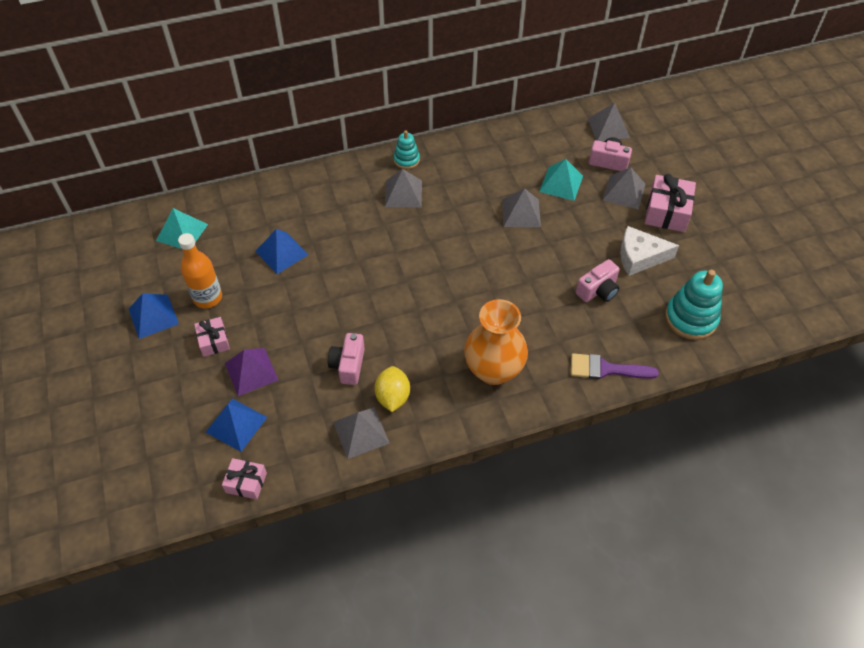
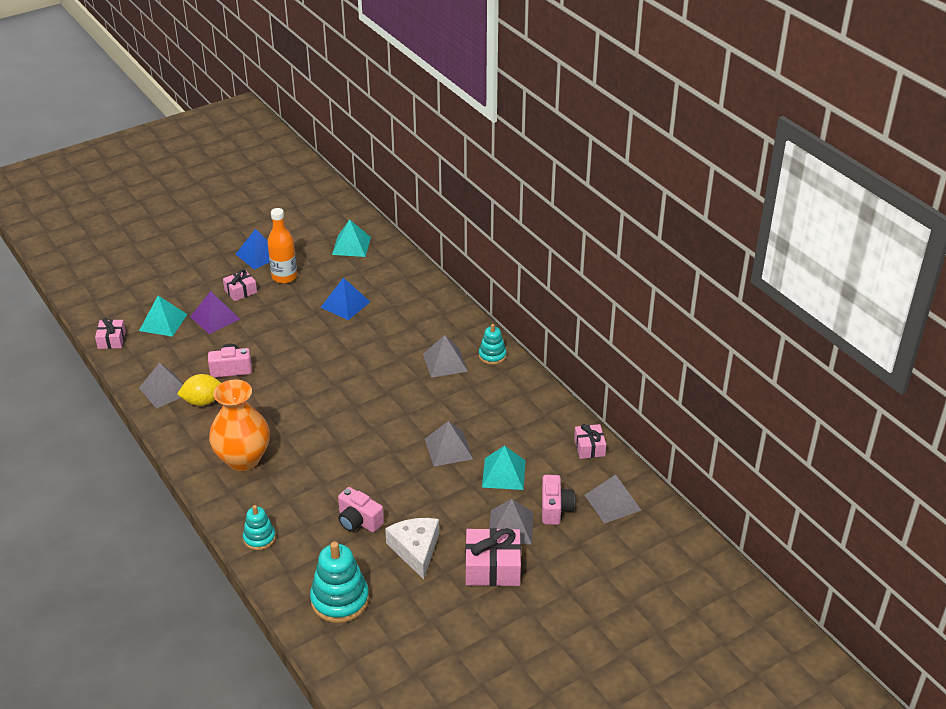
camera: 75 degrees right, 15 degrees down
(236, 424) = (163, 322): blue pyramid -> turquoise pyramid
(543, 126) = (589, 447): none -> pink gift
(606, 369) = (259, 538): purple brush -> turquoise stacking toy

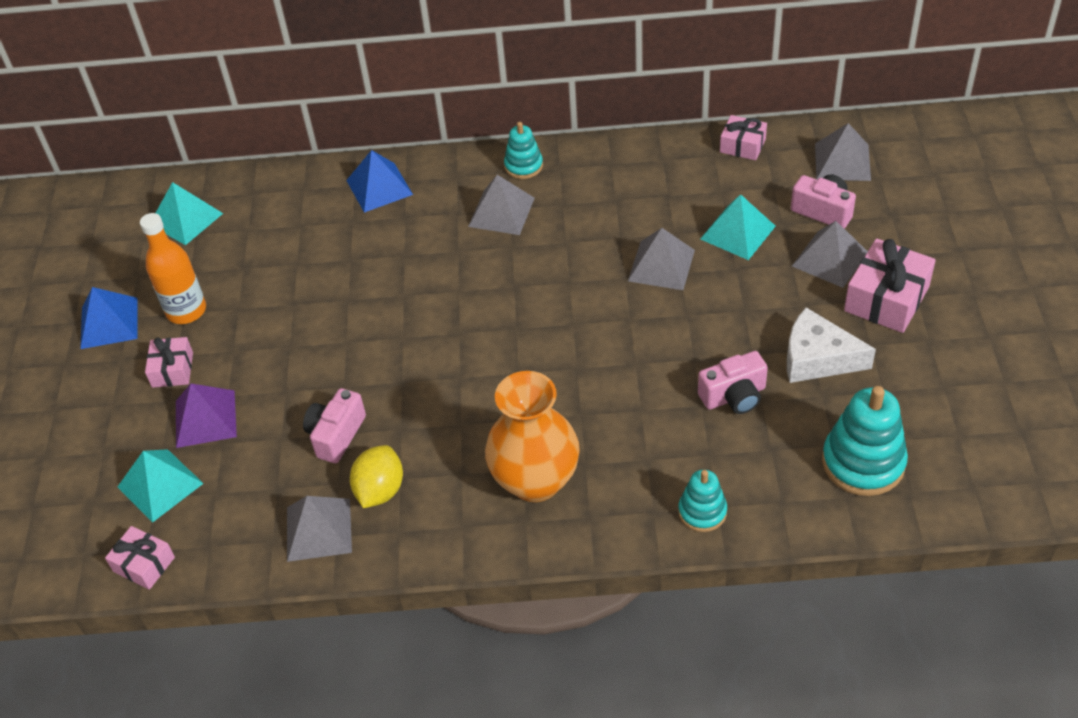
camera: 55 degrees left, 10 degrees up
(345, 304) = (304, 267): blue pyramid -> blue pyramid (379, 187)

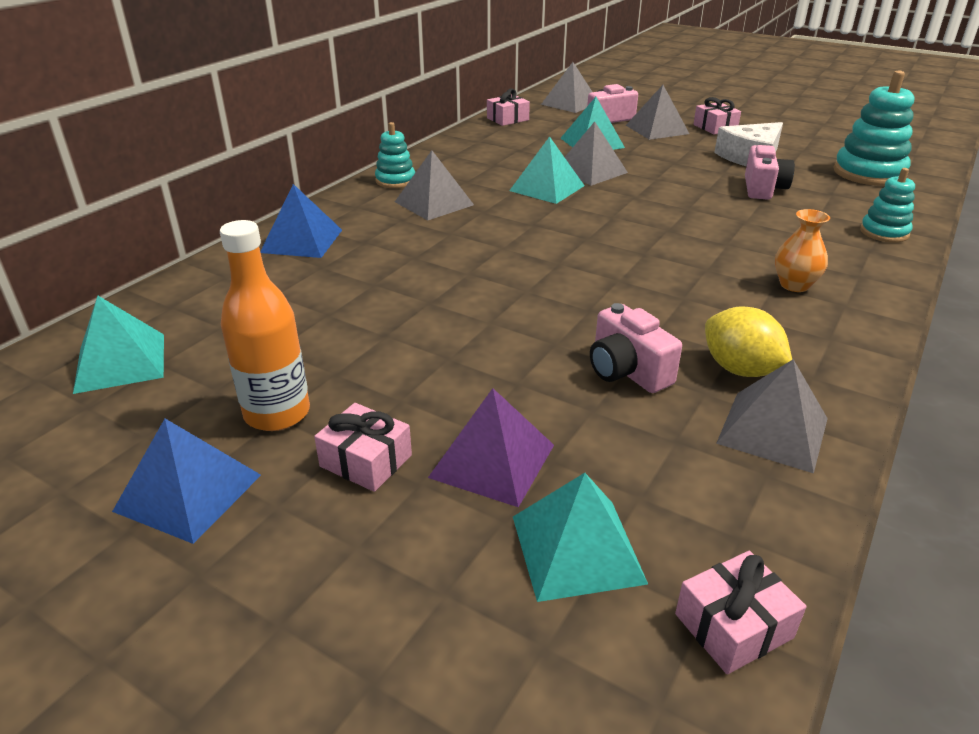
camera: 60 degrees left, 15 degrees down
(535, 481) = (794, 285): orange vase -> orange vase, size x0.48
(594, 258) = (547, 188): none -> turquoise pyramid
(886, 299) = (715, 127): pink gift -> pink gift, size x0.60

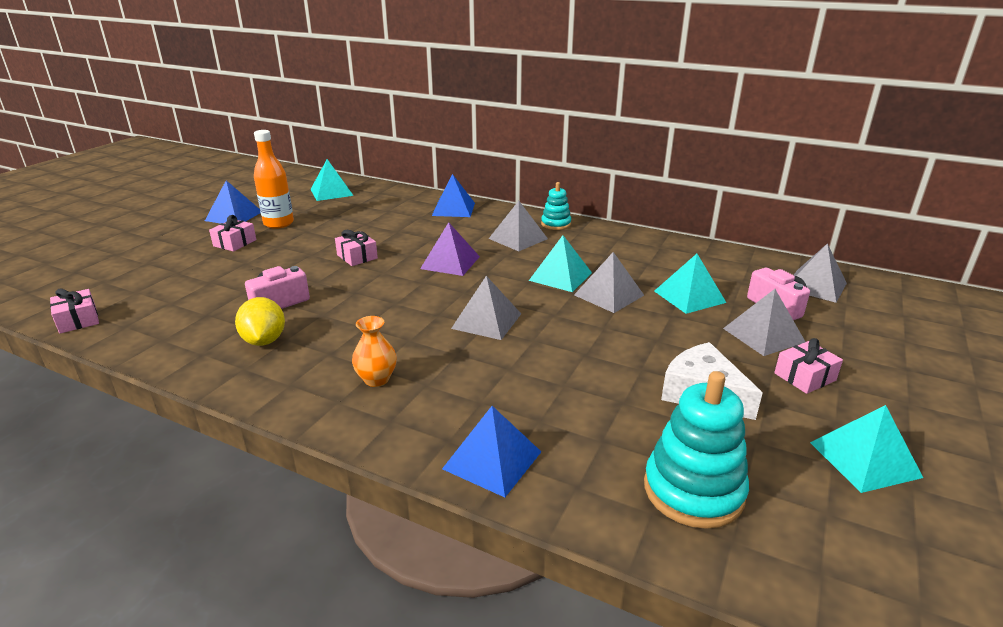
camera: 85 degrees right, 5 degrees down
(492, 460) = (219, 268): purple pyramid -> purple pyramid (450, 262)
(507, 119) = (731, 256): pink gift -> pink gift (357, 256)
(577, 548) = (148, 287): turquoise pyramid -> turquoise pyramid (865, 459)
(740, 369) = (264, 341): yellow lemon -> yellow lemon turned 60 degrees counterclockwise
(763, 189) = (599, 390): pink camera -> none
(772, 430) = (197, 345): grey pyramid -> grey pyramid (487, 321)
(884, 232) = (492, 460): turquoise stacking toy -> blue pyramid

